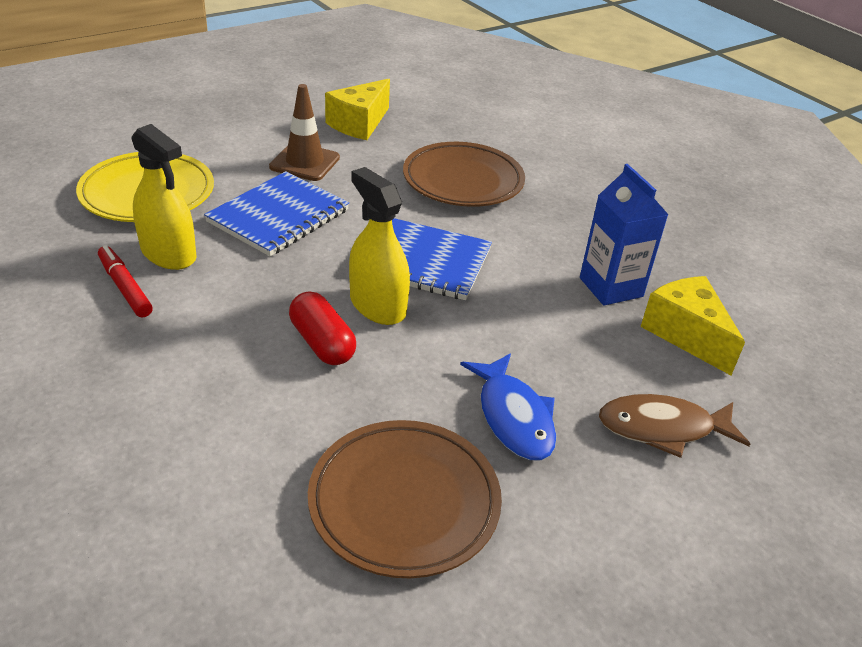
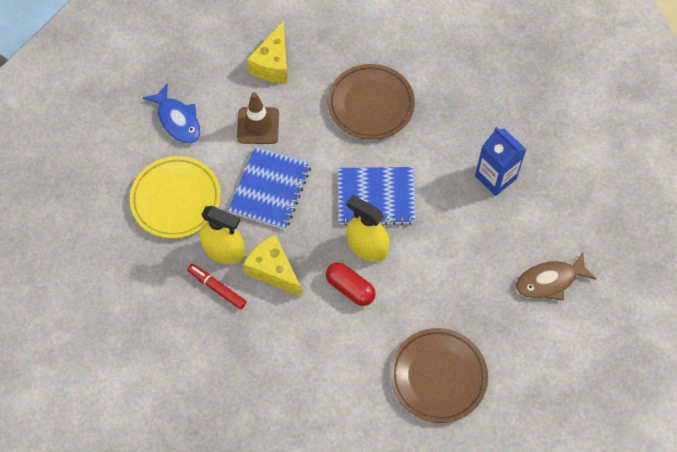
camera: 15 degrees left, 25 degrees up
(513, 417) = (472, 302): blue fish -> blue fish (177, 120)
(686, 334) = (547, 202): yellow cheese -> yellow cheese (273, 270)

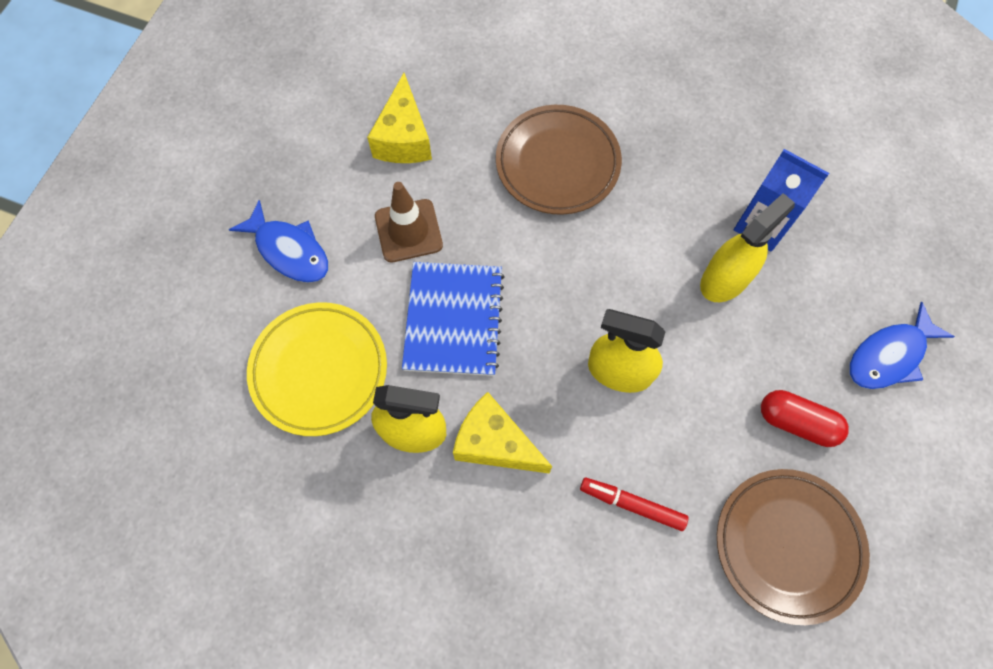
camera: 15 degrees left, 5 degrees up
(217, 288) = (419, 494): red marker -> red marker (632, 505)
(350, 288) = (615, 441): red capsule -> red capsule (797, 422)
(376, 197) = (608, 294): blue notebook -> none
(457, 206) = (725, 279): none -> yellow spray bottle
(549, 281) = (889, 355): brown fish -> blue fish

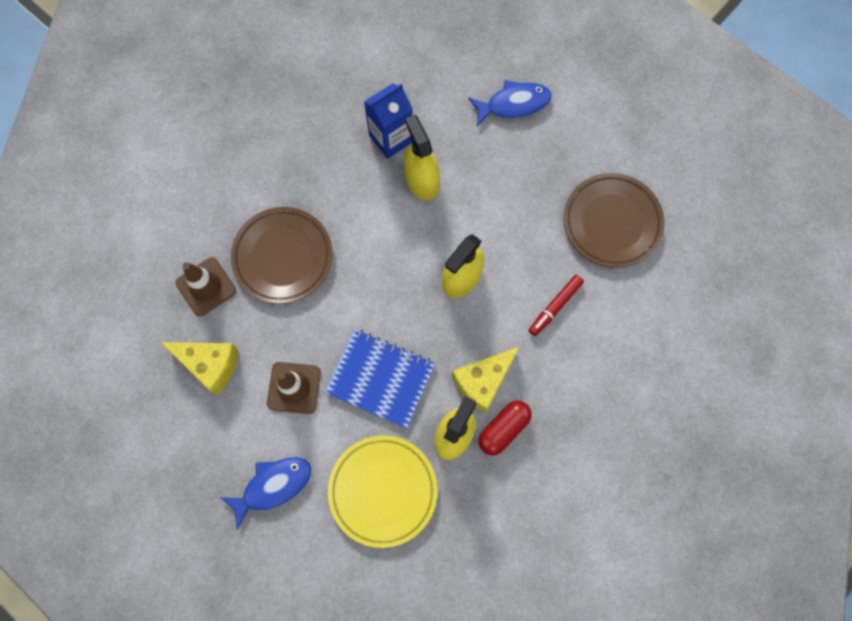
camera: 70 degrees left, 5 degrees up
(490, 102) = (206, 287): none -> brown traffic cone
(797, 422) = (537, 181): red capsule -> red capsule (503, 429)
(889, 355) = (513, 104): blue fish -> blue fish turned 90 degrees counterclockwise

